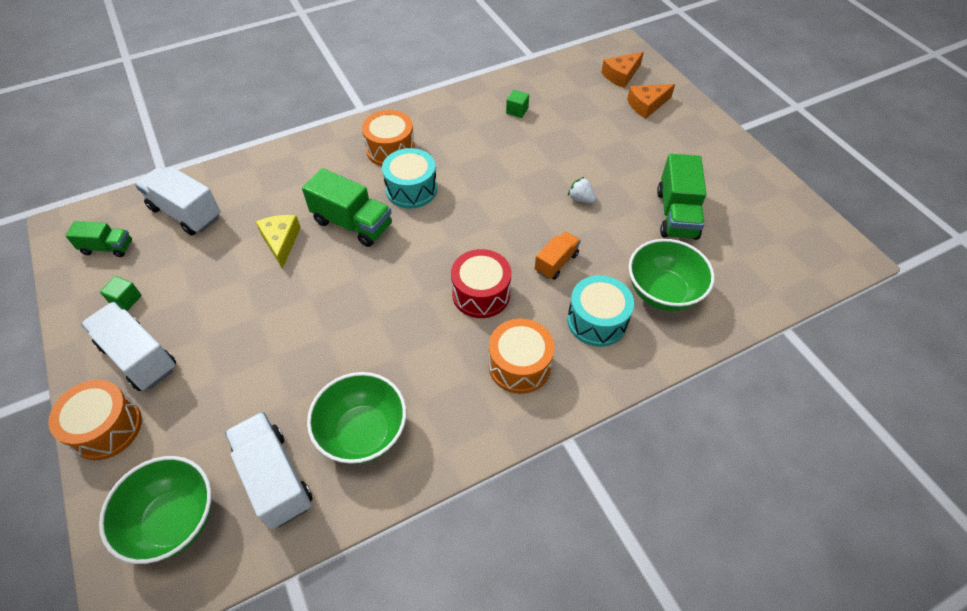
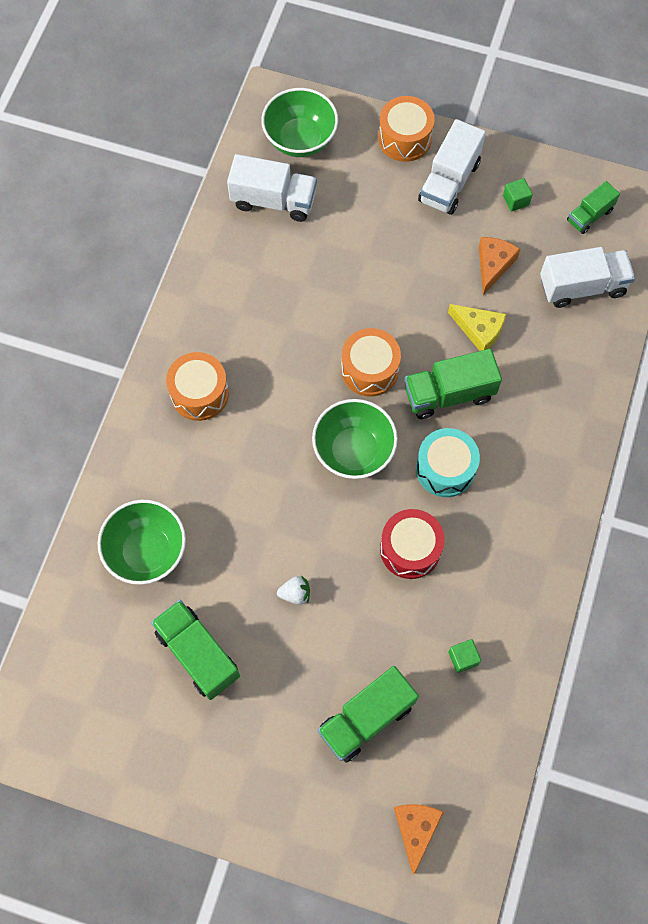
camera: 135 degrees right, 15 degrees up
(139, 357) = (449, 182): white truck -> white truck turned 120 degrees clockwise
(363, 432) = (253, 265): green bowl -> green bowl (353, 451)
(391, 150) = (515, 494): orange drum -> orange drum (369, 369)
(481, 294) = (282, 424): red drum -> red drum (410, 549)
(556, 263) = (253, 504): orange truck -> none
(597, 321) = (176, 478): turquoise drum -> none
(600, 124) = (366, 718): none -> green truck
(646, 105) = (346, 798): orange cheese -> orange cheese (493, 265)

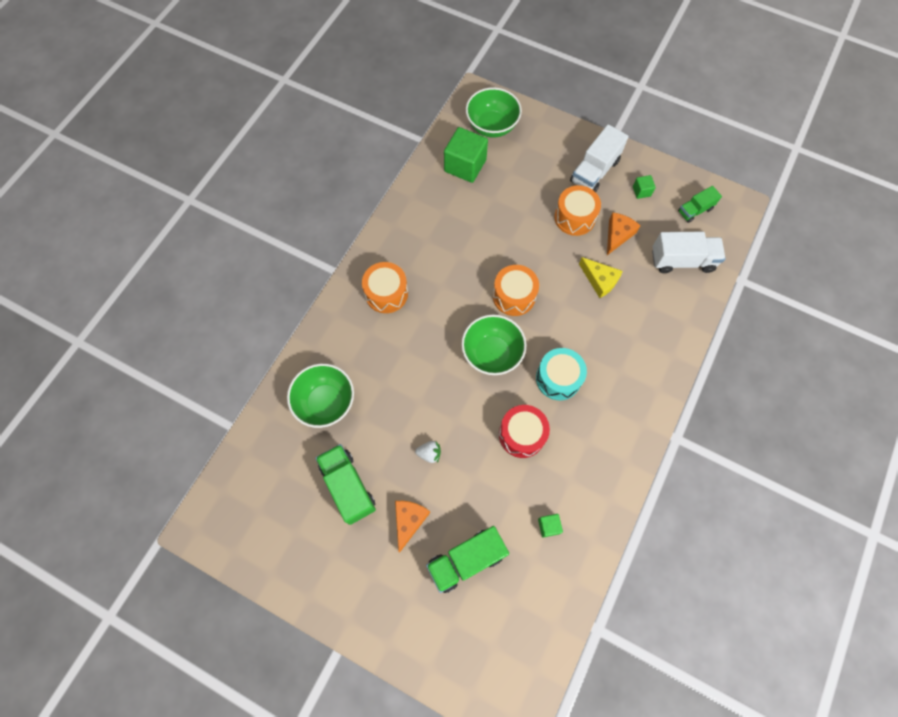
camera: 10 degrees right, 0 degrees up
(273, 201) = (465, 165): white truck -> green cube
(404, 138) = (567, 136): orange drum -> orange drum (574, 217)
(416, 829) = (490, 656): orange cheese -> orange cheese (409, 521)
(449, 393) = (570, 323): green truck -> none

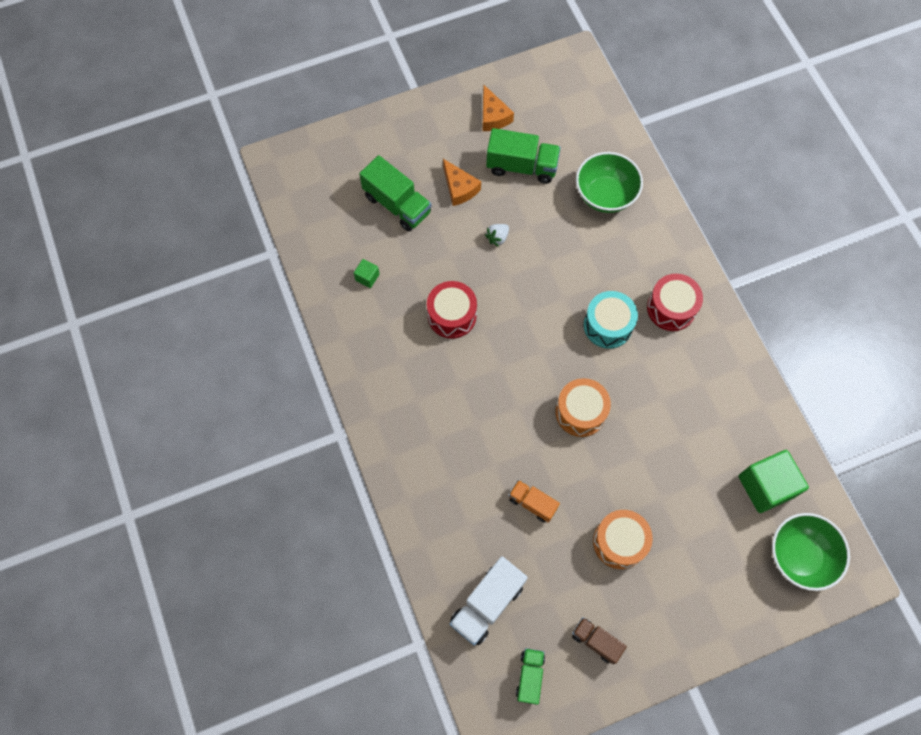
camera: 130 degrees right, 0 degrees up
(386, 293) = (671, 308): orange drum -> red drum
(466, 560) = (397, 204): green truck -> green truck turned 120 degrees clockwise
(492, 354) = (541, 349): green bowl -> none
(558, 378) = (472, 383): turquoise drum -> turquoise drum (608, 325)
(594, 171) = (659, 614): white truck -> none
(600, 280) = (532, 503): yellow cheese -> orange truck
(618, 235) = (566, 567): orange cheese -> orange cheese (493, 116)
(641, 191) = (596, 641): green cube -> brown truck

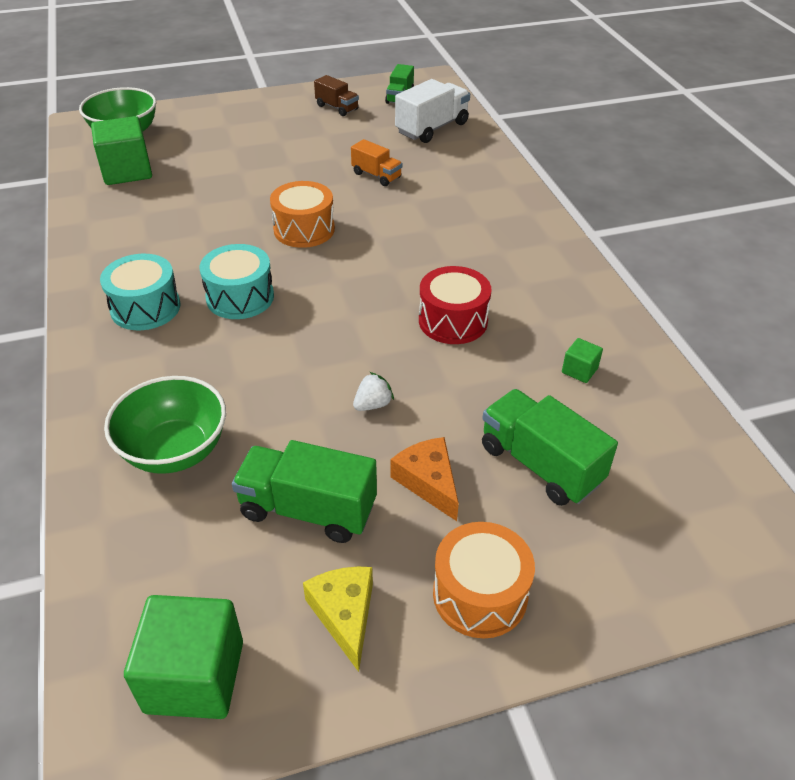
camera: 175 degrees left, 25 degrees down
(493, 116) = (345, 615): orange cheese -> yellow cheese
(553, 86) = (194, 676): none -> green cube
(619, 542) = (295, 150): orange drum -> orange drum (480, 594)
(671, 308) = (145, 308): red drum -> turquoise drum

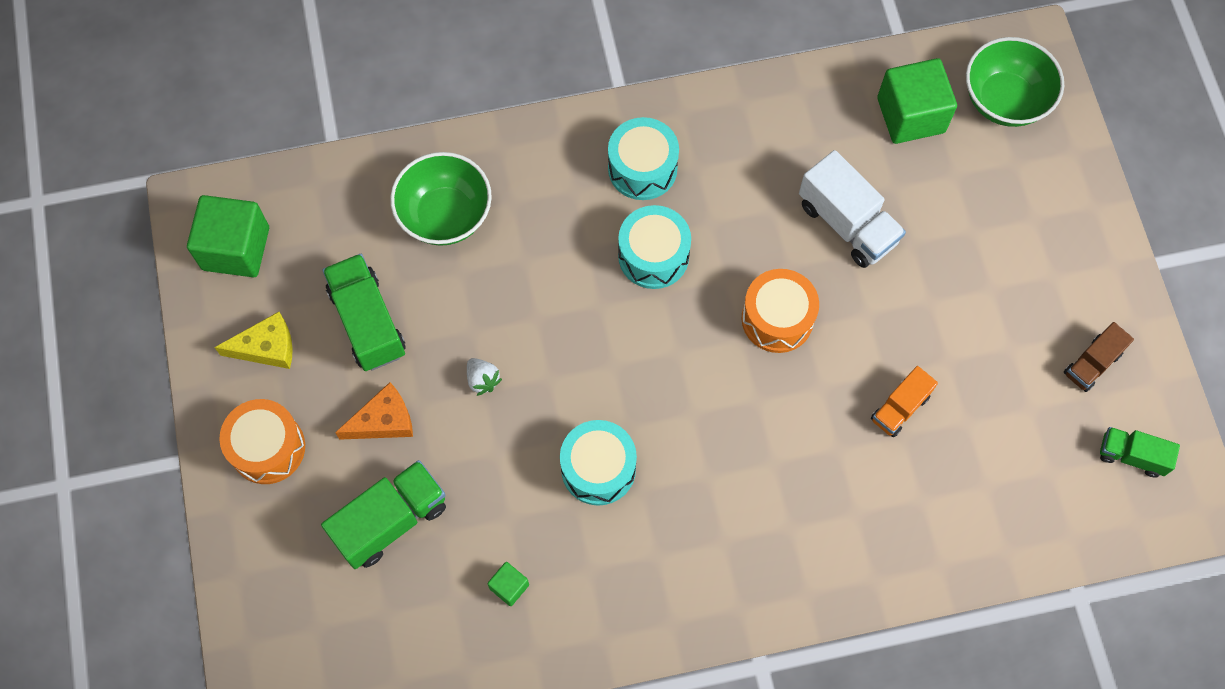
camera: 95 degrees right, 25 degrees up
(308, 509) = (368, 322): green truck -> green truck turned 45 degrees counterclockwise
(432, 128) = (1032, 493): white truck -> white truck (847, 223)
(453, 321) = (598, 469): red drum -> turquoise drum

